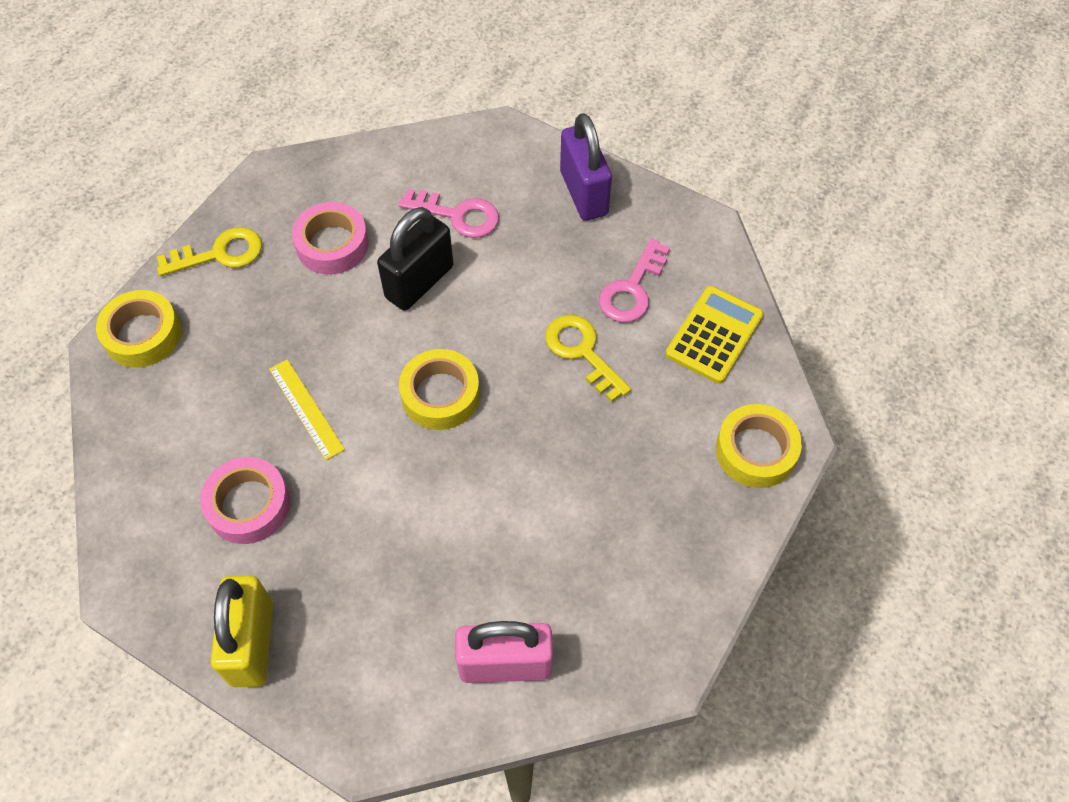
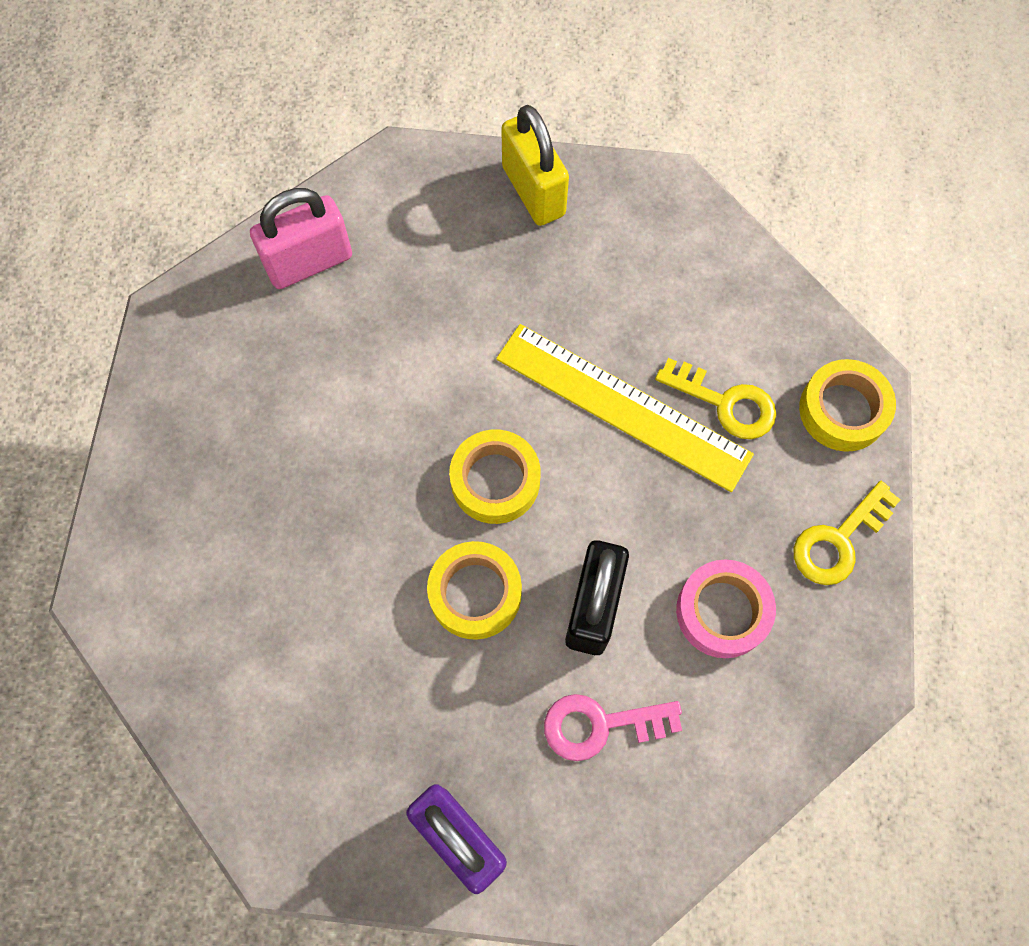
camera: 155 degrees right, 10 degrees up
(248, 505) = (614, 294): pink tape -> none
(306, 408) = (622, 407): yellow ruler -> yellow ruler, size x1.98
(582, 352) = (366, 599): yellow key -> yellow key (725, 403)
(632, 289) = (341, 713): pink key -> none
(714, 335) = (222, 691): yellow calculator -> none
(755, 451) = (136, 563): yellow tape -> yellow tape (475, 593)

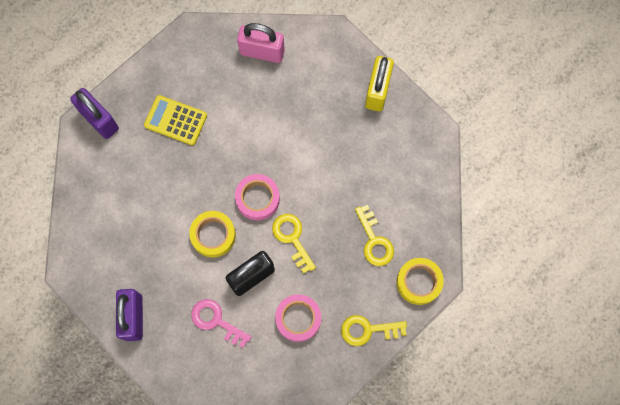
camera: 40 degrees right, 5 degrees up
(125, 562) = (99, 120): none -> purple padlock
(258, 464) = (175, 120): none -> yellow calculator
(495, 481) = (257, 199): yellow tape -> pink tape
(602, 497) = (292, 238): none -> yellow key
(622, 407) = (332, 209): yellow ruler -> none

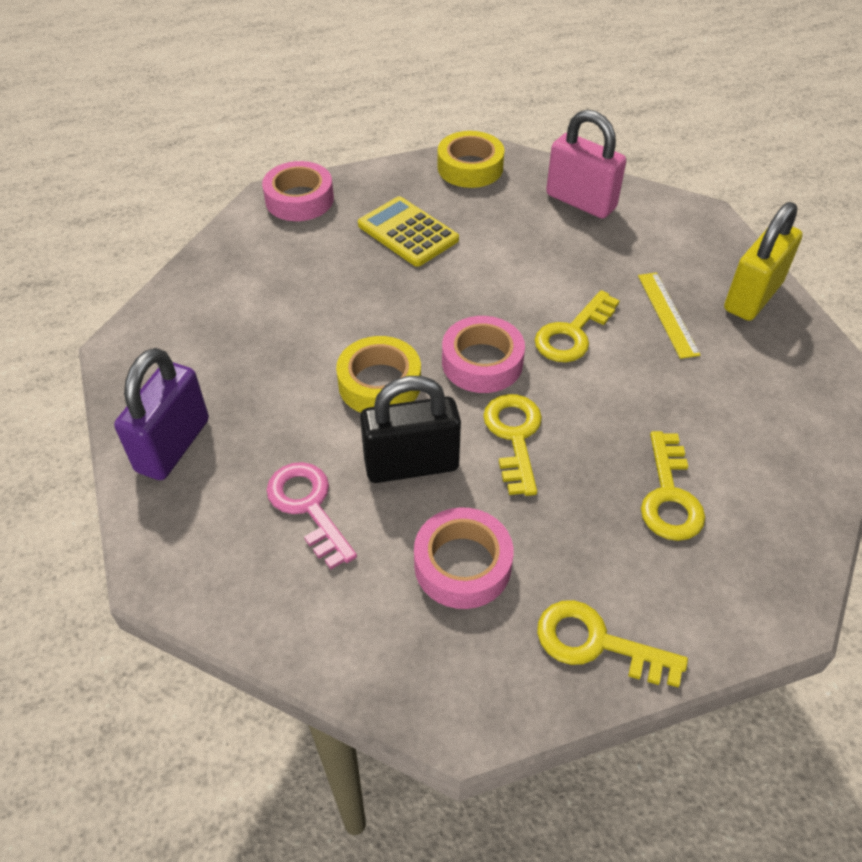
camera: 25 degrees right, 25 degrees down
(99, 120) = (299, 199): purple padlock -> pink tape
(295, 158) = (573, 333): none -> yellow key
(338, 123) = (667, 314): none -> yellow ruler
(419, 282) = (739, 599): yellow tape -> yellow tape (470, 167)

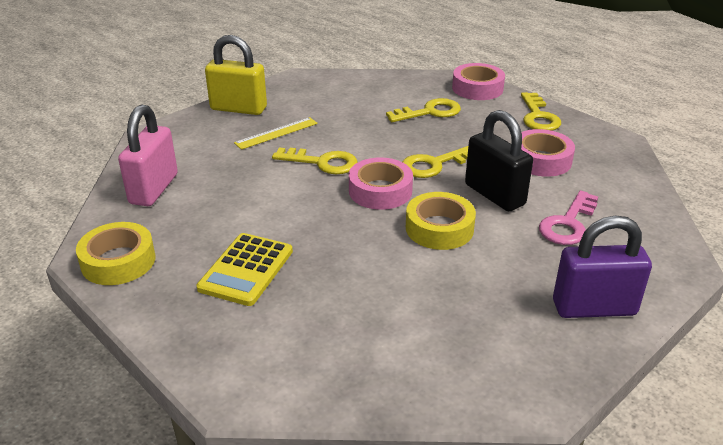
camera: 115 degrees left, 15 degrees down
(299, 199) = (226, 367): pink tape -> pink tape (477, 88)

